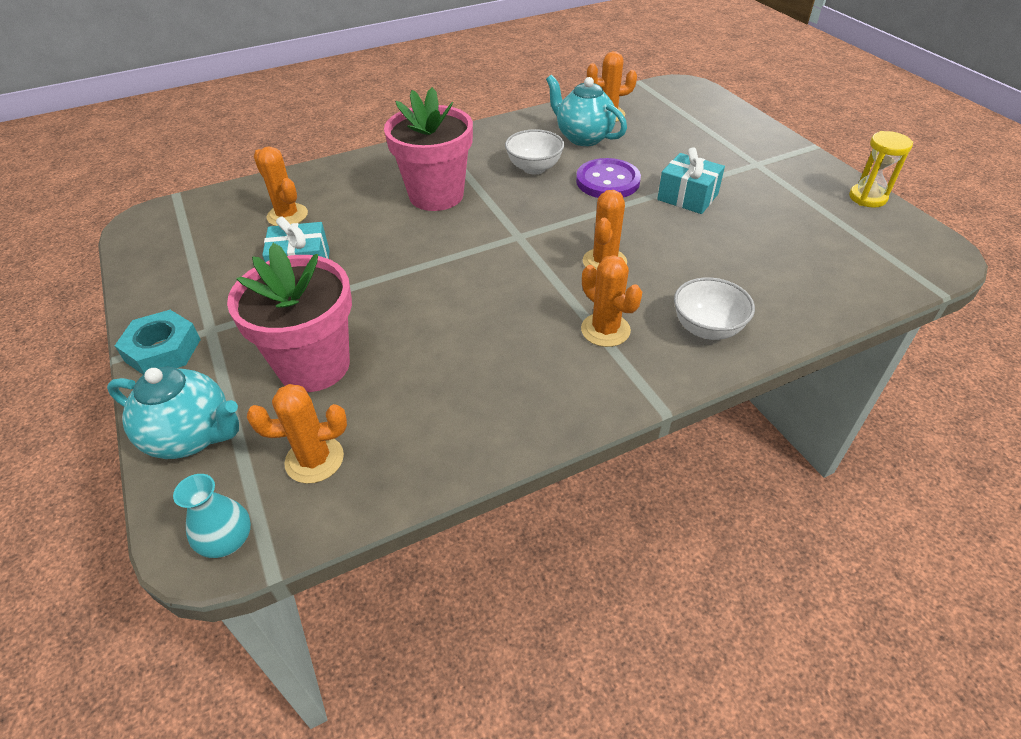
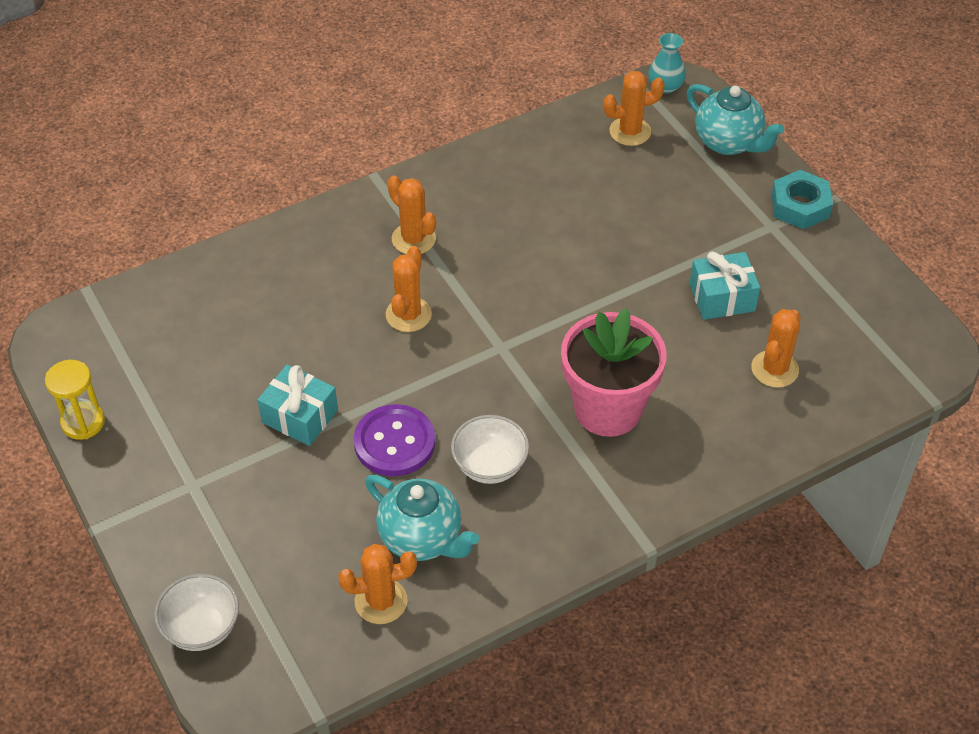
camera: 175 degrees right, 5 degrees up
(192, 436) = (728, 142): turquoise teapot -> turquoise teapot turned 150 degrees counterclockwise
(287, 215) = (774, 369): orange cactus -> orange cactus turned 75 degrees clockwise
(314, 365) = (662, 198): pink flower pot -> none
(707, 328) = (322, 244): white bowl -> white bowl (202, 628)

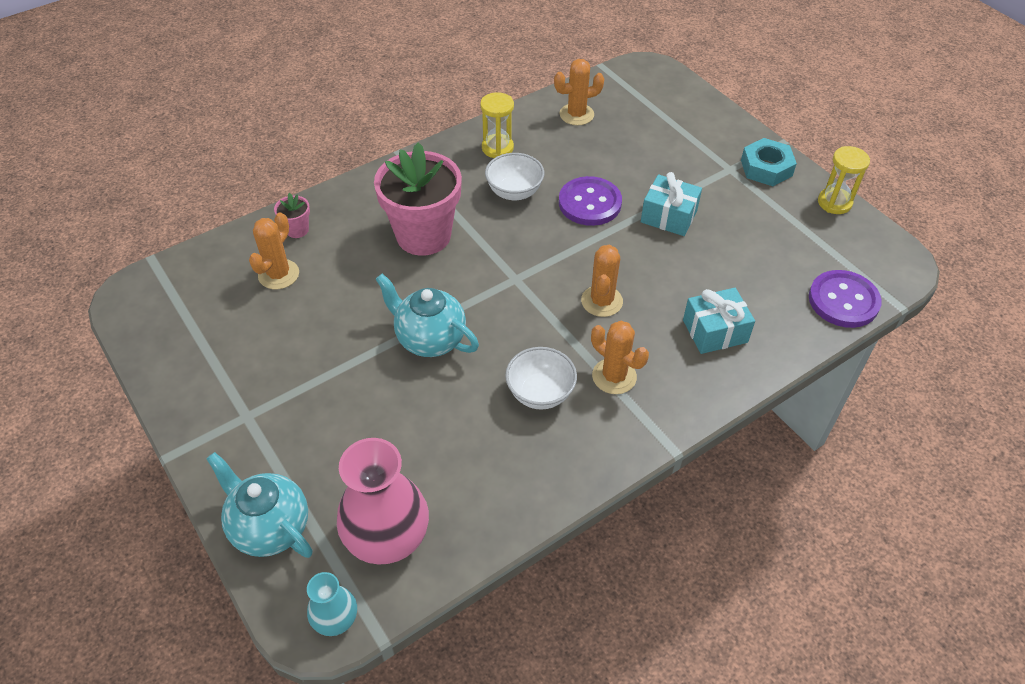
camera: 175 degrees right, 0 degrees up
(144, 299) = (843, 301): none -> purple button
(202, 628) = (686, 96): white bowl -> white bowl (540, 393)
(422, 538) = (556, 147): turquoise teapot -> turquoise teapot (430, 339)
(506, 543) = (497, 148): none -> yellow hourglass
(630, 131) = (387, 536): orange cactus -> pink vase
(722, 297) = (313, 335): turquoise gift -> turquoise gift (715, 331)
(765, 427) = (297, 230): none -> pink flower pot
(800, 206) = (209, 443): turquoise nut -> turquoise nut (766, 168)

